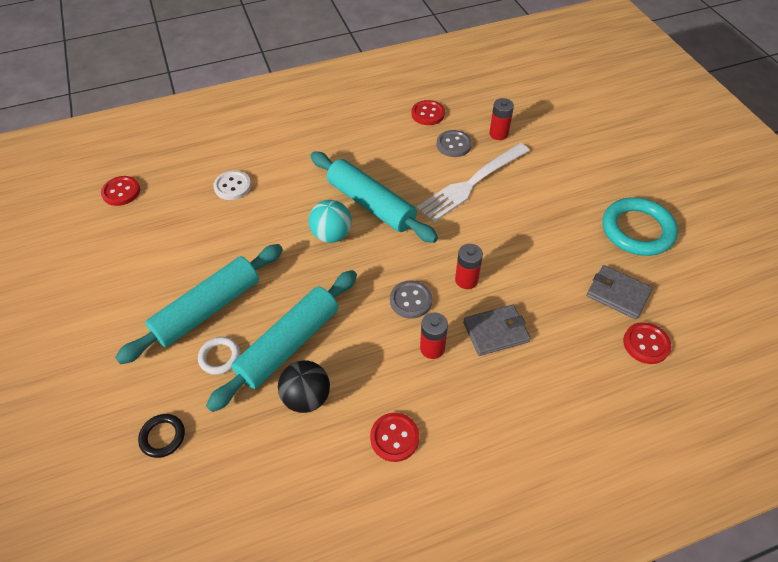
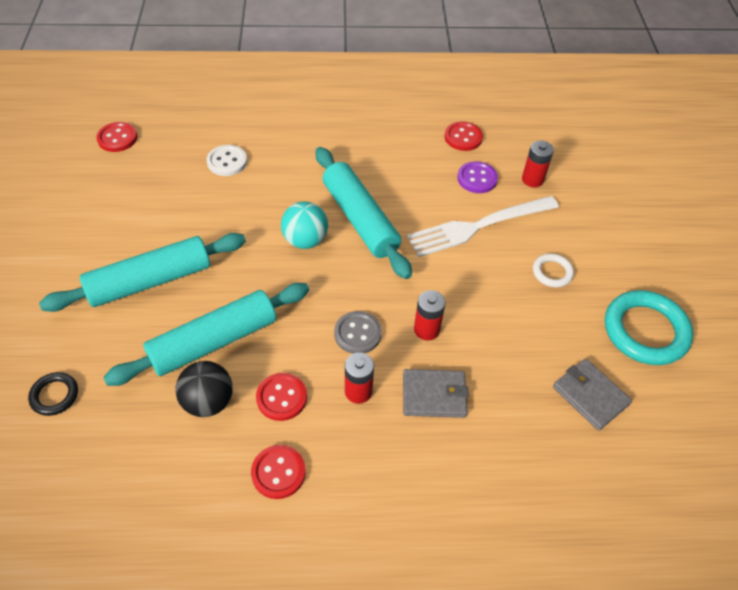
camera: 15 degrees right, 0 degrees up
(220, 357) = (141, 333): white ring -> white ring (552, 272)
(453, 145) = (477, 178): grey button -> purple button
(646, 344) = (598, 461): red button -> red button (281, 397)

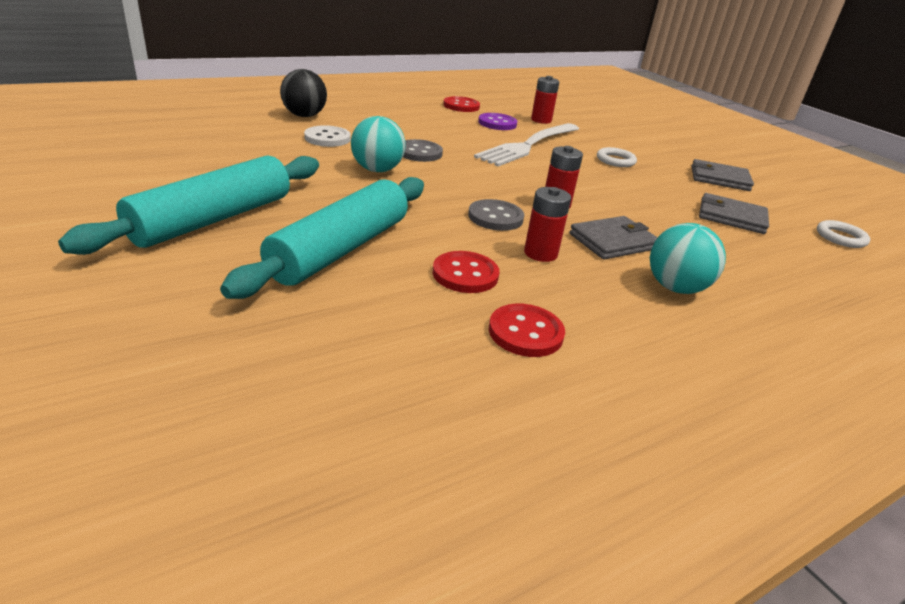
camera: 30 degrees left, 20 degrees down
(54, 395) = (136, 341): black ring -> none
(117, 138) = (84, 131): red button -> none
(208, 401) = (379, 296): black ball -> black ball (304, 116)
(227, 162) = (241, 134): white button -> white button (327, 138)
(360, 219) = (419, 153): turquoise rolling pin -> grey button
(435, 468) = (675, 288): none -> turquoise ball
(645, 331) = (719, 178): turquoise ring -> grey wallet
(683, 461) = (840, 237): none -> white ring

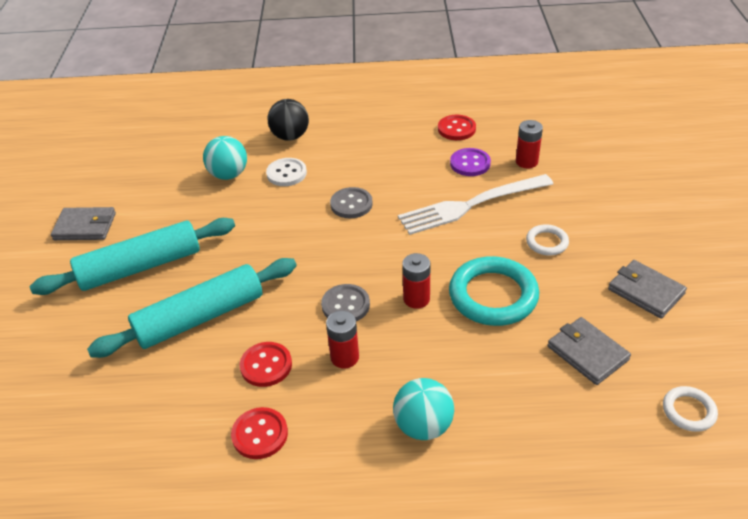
camera: 35 degrees right, 10 degrees up
(377, 170) = (296, 225): turquoise ball -> turquoise ball (228, 175)
(613, 241) = (423, 358): grey wallet -> grey wallet (85, 226)
(617, 194) = (493, 295): none -> turquoise ring

